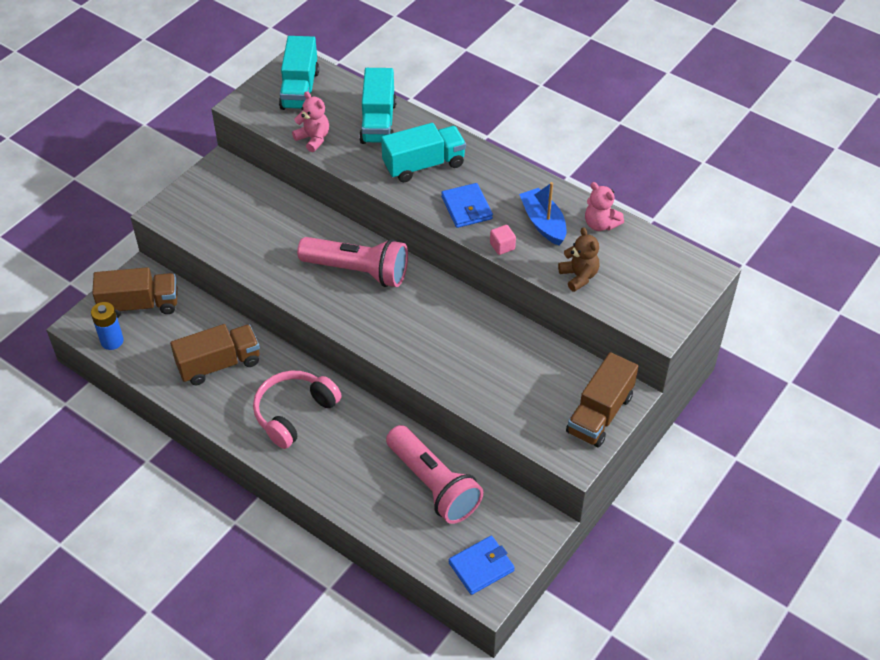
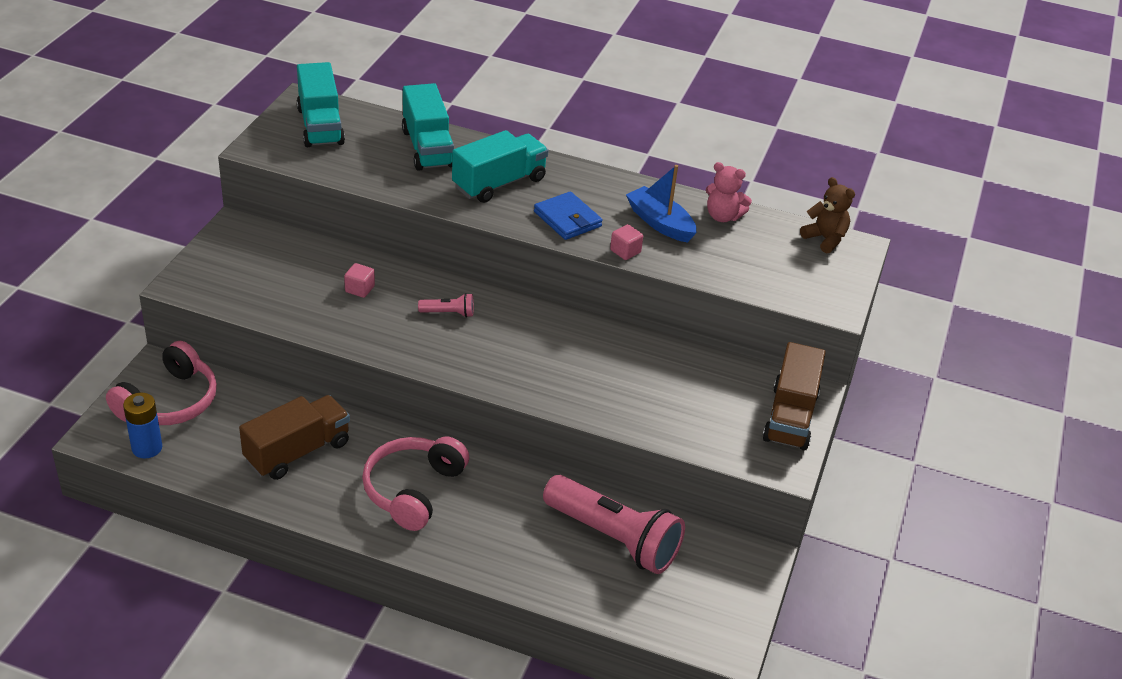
camera: 20 degrees left, 10 degrees down
(140, 305) = (169, 402): brown truck -> pink headphones
(296, 238) = (360, 289): none -> pink cube
(313, 139) = (357, 172): pink teddy bear -> none
(357, 271) = (448, 313): pink flashlight -> pink flashlight, size x0.42
(481, 567) = (708, 617): blue wallet -> none
(579, 276) = (724, 269): brown teddy bear -> brown teddy bear (825, 239)

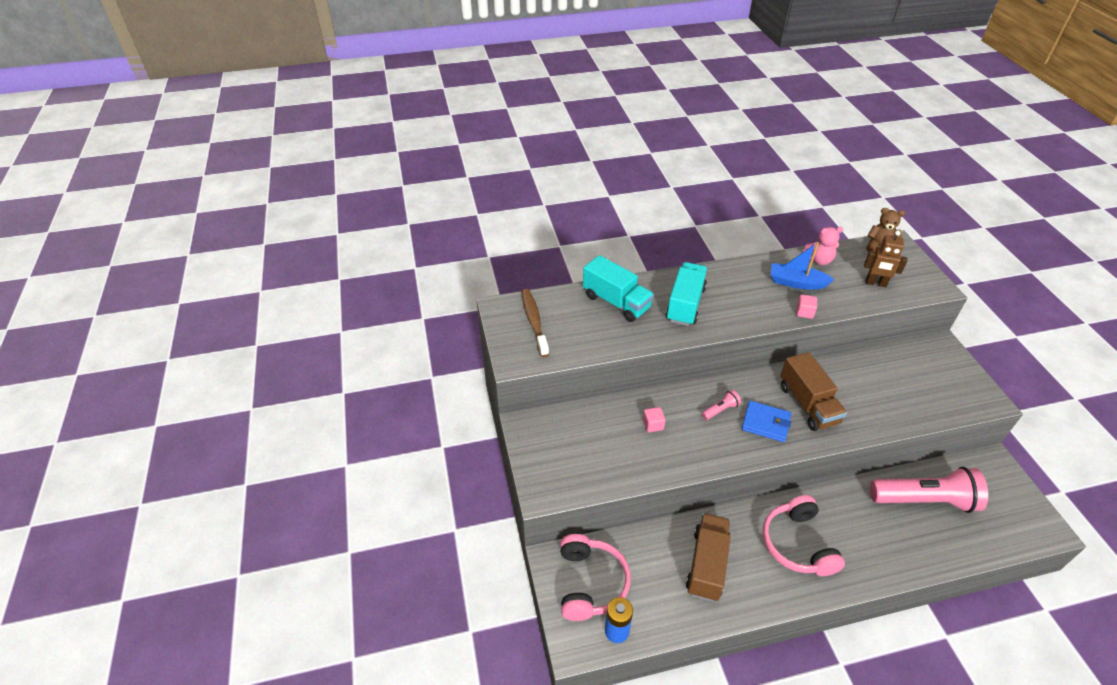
camera: 30 degrees left, 5 degrees up
(320, 126) = (534, 321): turquoise truck -> brown toothbrush
(567, 219) = (750, 308): blue wallet -> blue wallet (765, 423)
(759, 267) = (875, 283): none -> brown robot
(790, 417) = (953, 367): brown truck -> brown truck (808, 404)

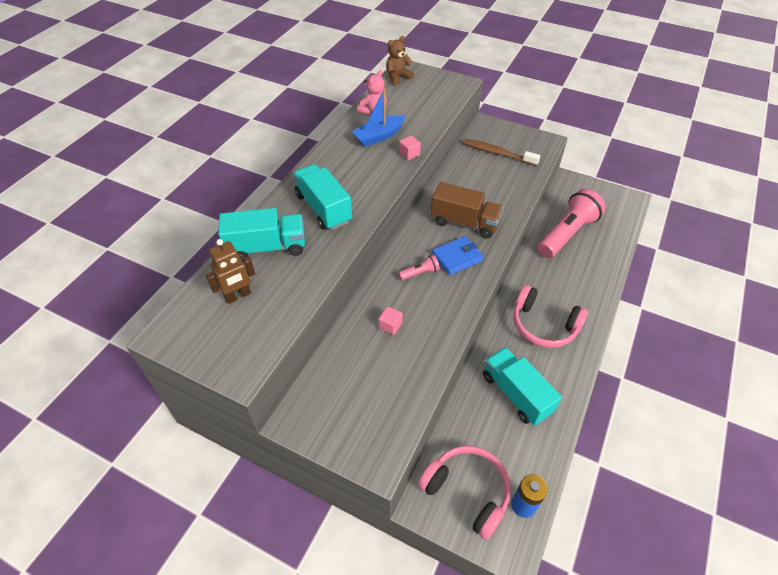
camera: 50 degrees left, 5 degrees up
(534, 321) = (214, 321): brown toothbrush -> brown toothbrush (497, 153)
(706, 564) = (516, 394): brown truck -> turquoise truck
(720, 410) = (420, 273): pink flashlight -> pink flashlight turned 60 degrees clockwise
(875, 283) = (425, 103): brown robot -> brown robot (238, 296)

